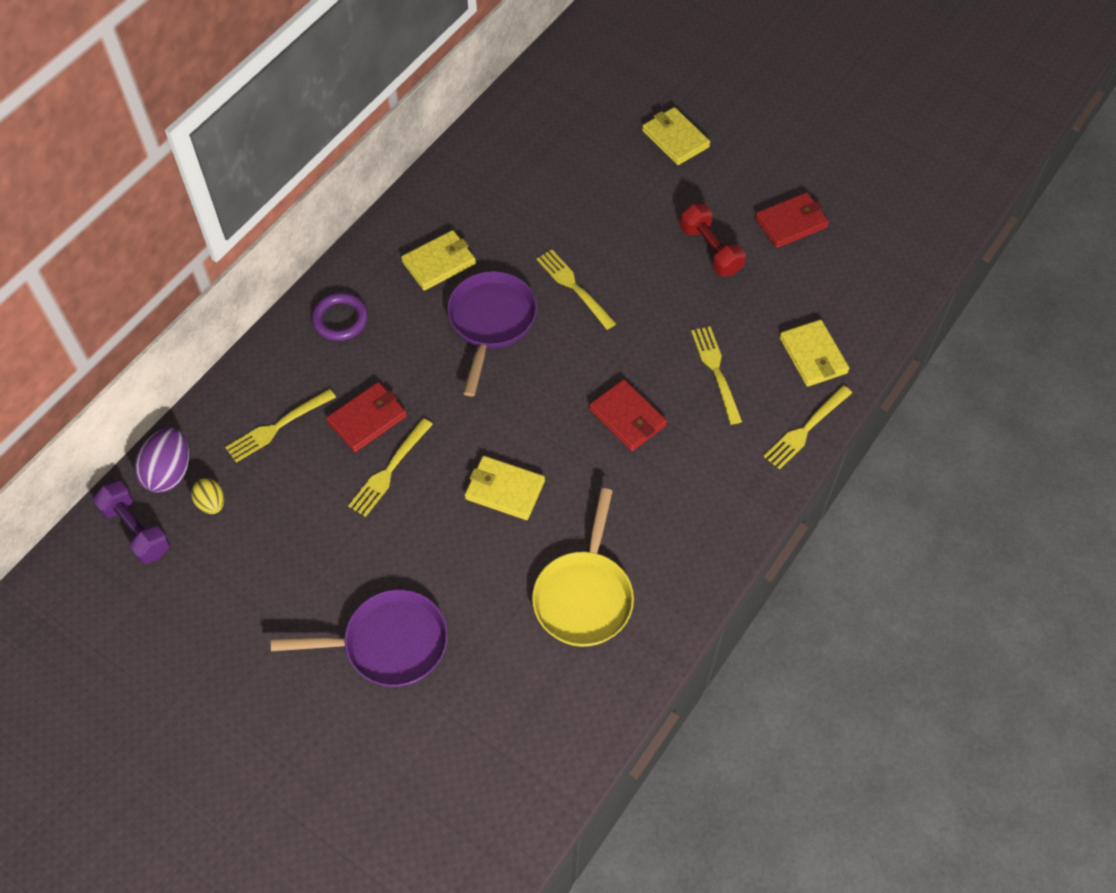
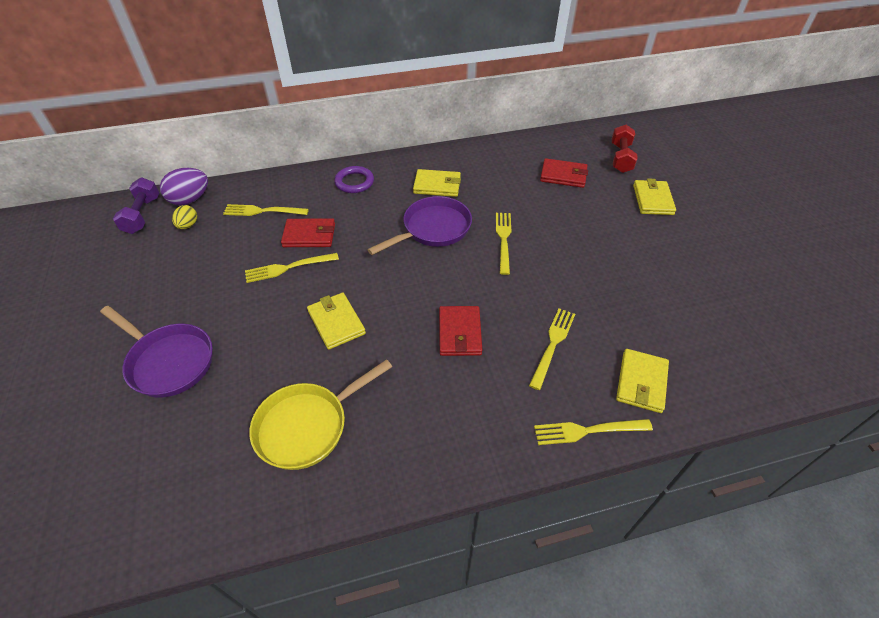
camera: 40 degrees right, 10 degrees down
(710, 250) = (619, 270): red dumbbell -> red dumbbell (621, 158)
(791, 223) = (699, 287): red wallet -> red wallet (563, 175)

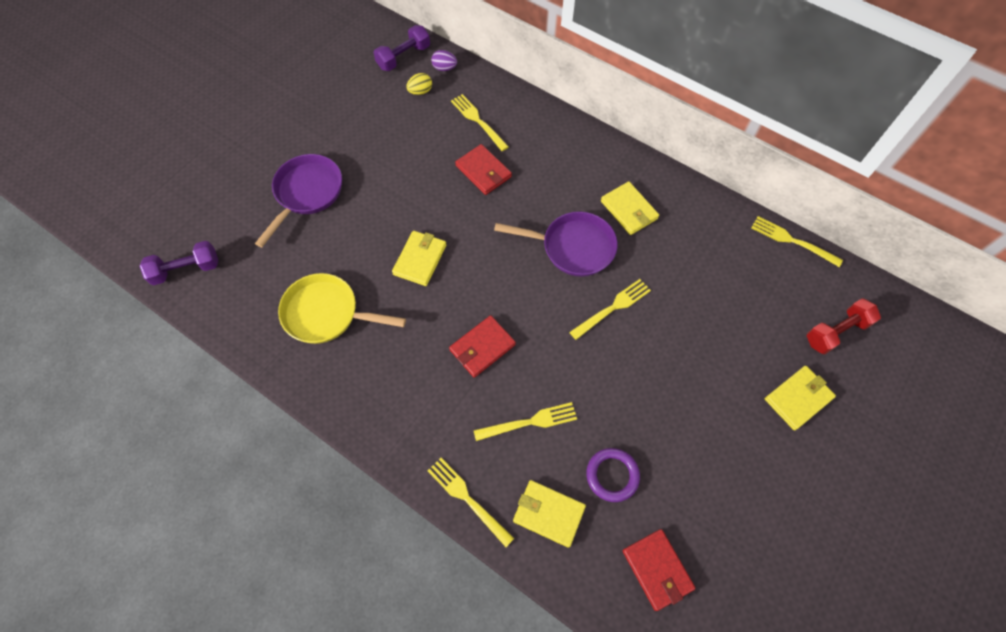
camera: 50 degrees right, 15 degrees up
(104, 530) = (186, 269): none -> purple dumbbell
(168, 361) = (307, 193): purple pan -> purple pan turned 150 degrees counterclockwise
(190, 200) = (444, 68): purple egg -> purple egg, size x0.60
(288, 268) = (440, 187): yellow fork -> yellow fork (792, 241)
(354, 182) = (570, 150): purple ring -> purple ring (612, 475)
(563, 175) = (751, 298): red wallet -> red wallet (657, 569)
(641, 382) = (548, 513): yellow wallet -> yellow wallet turned 45 degrees clockwise

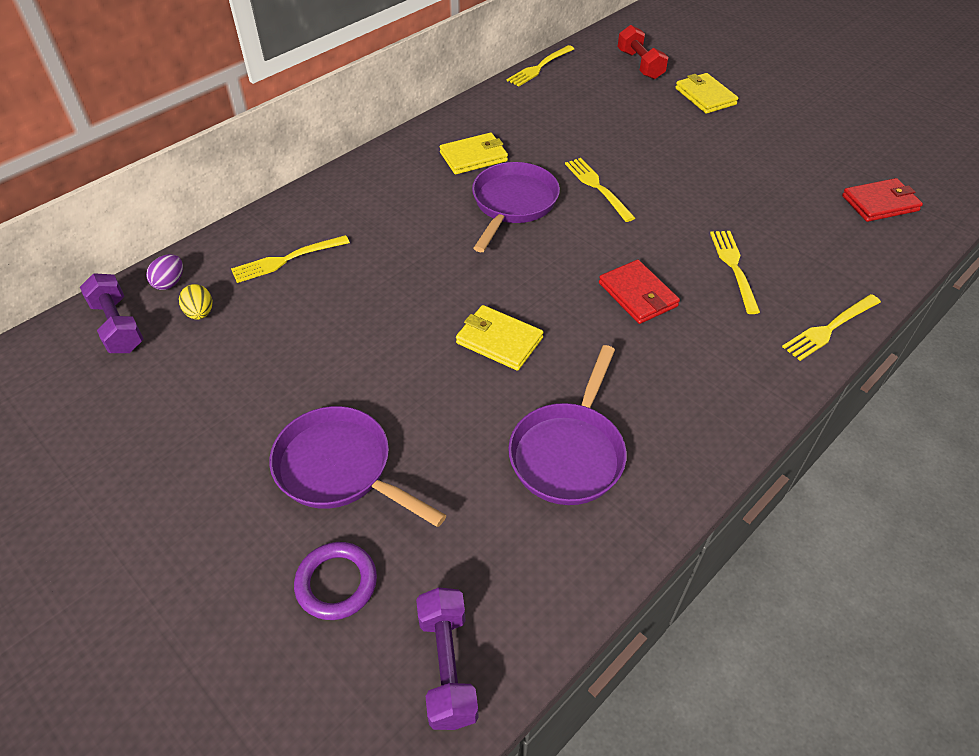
camera: 80 degrees left, 15 degrees down
(326, 313) = (569, 453): yellow pan -> purple pan
(483, 171) = (375, 264): red wallet -> none
(548, 513) = (837, 267): yellow wallet -> none
(612, 475) = (790, 217): purple ring -> purple ring (336, 583)

